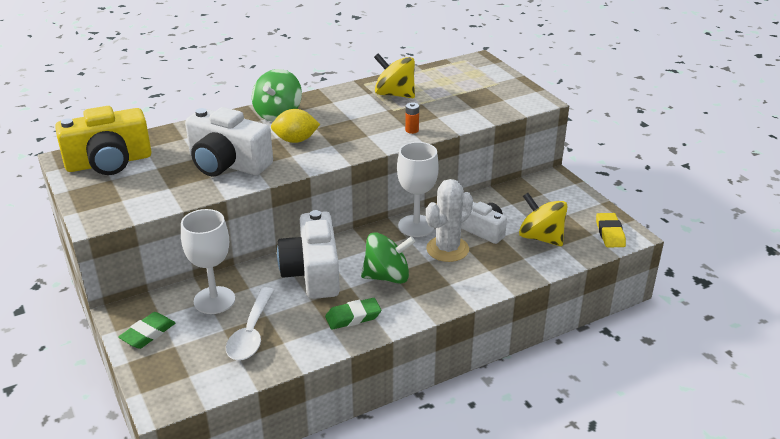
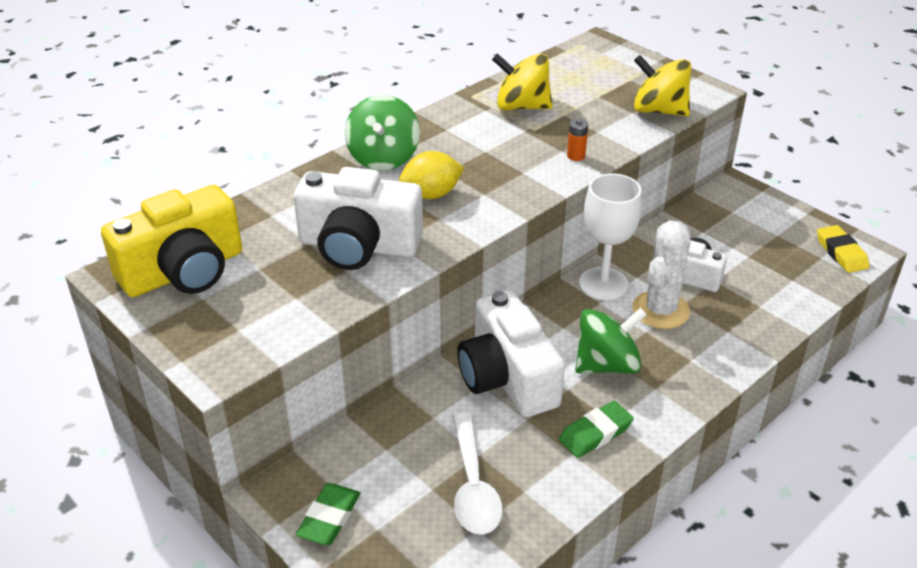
camera: 15 degrees left, 5 degrees up
(214, 300) = (395, 446): white goblet -> none
(541, 237) = (764, 273): yellow spinning top -> yellow spinning top (659, 110)

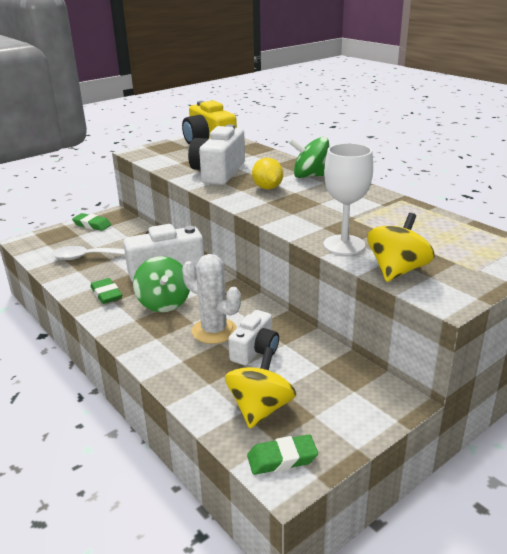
camera: 95 degrees right, 10 degrees down
(522, 106) = (389, 216): yellow spinning top -> yellow spinning top (260, 409)
(576, 156) = (315, 231): orange battery -> none
(603, 284) = (250, 309): white goblet -> white goblet (344, 245)
(841, 253) = (282, 458): yellow eraser -> green eraser

